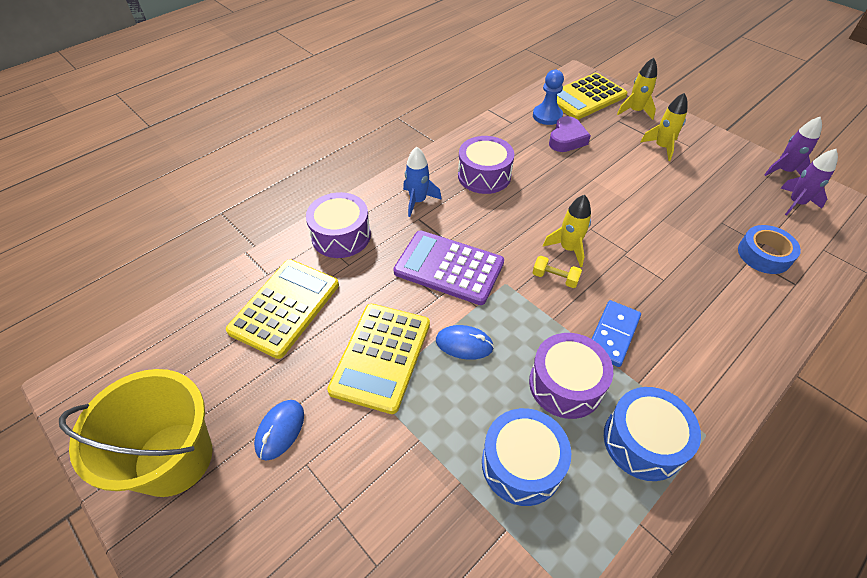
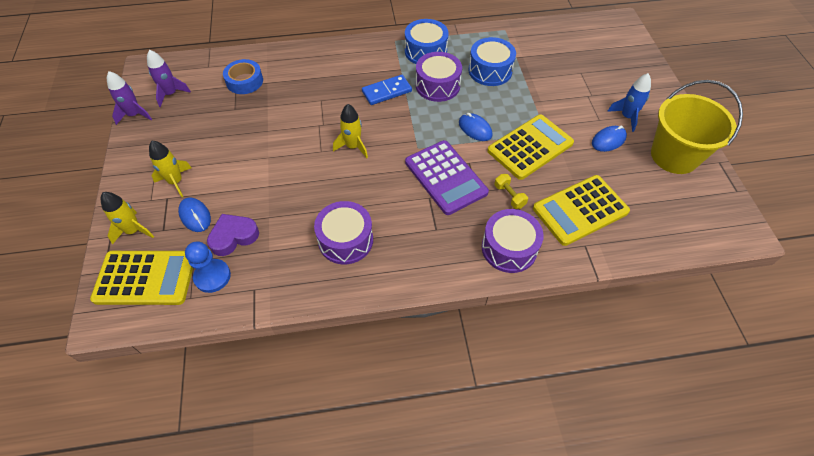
camera: 145 degrees left, 5 degrees up
(418, 201) = (423, 246): blue rocket -> blue rocket (627, 117)
(555, 278) = (383, 134): yellow dumbbell -> yellow dumbbell (509, 196)
(611, 136) = (195, 216): none -> blue mouse

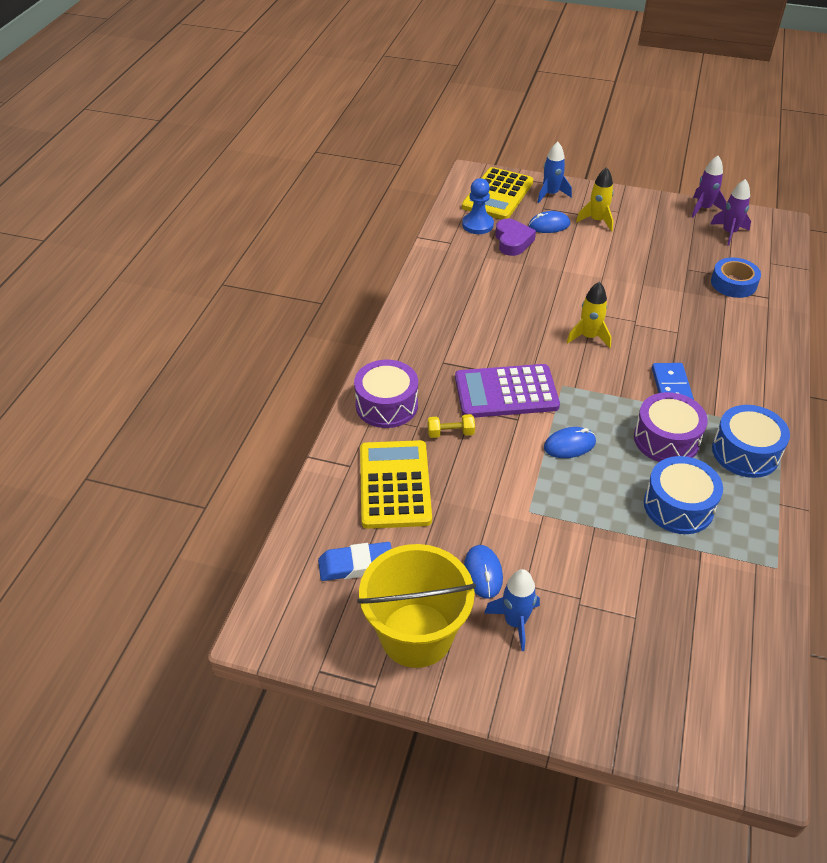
camera: 115 degrees right, 10 degrees down
(133, 231) = (551, 194): yellow rocket -> blue rocket
(345, 240) = (468, 301): purple drum -> none
(530, 147) = (513, 484): yellow calculator -> none
(658, 204) = (356, 565): none -> blue eraser

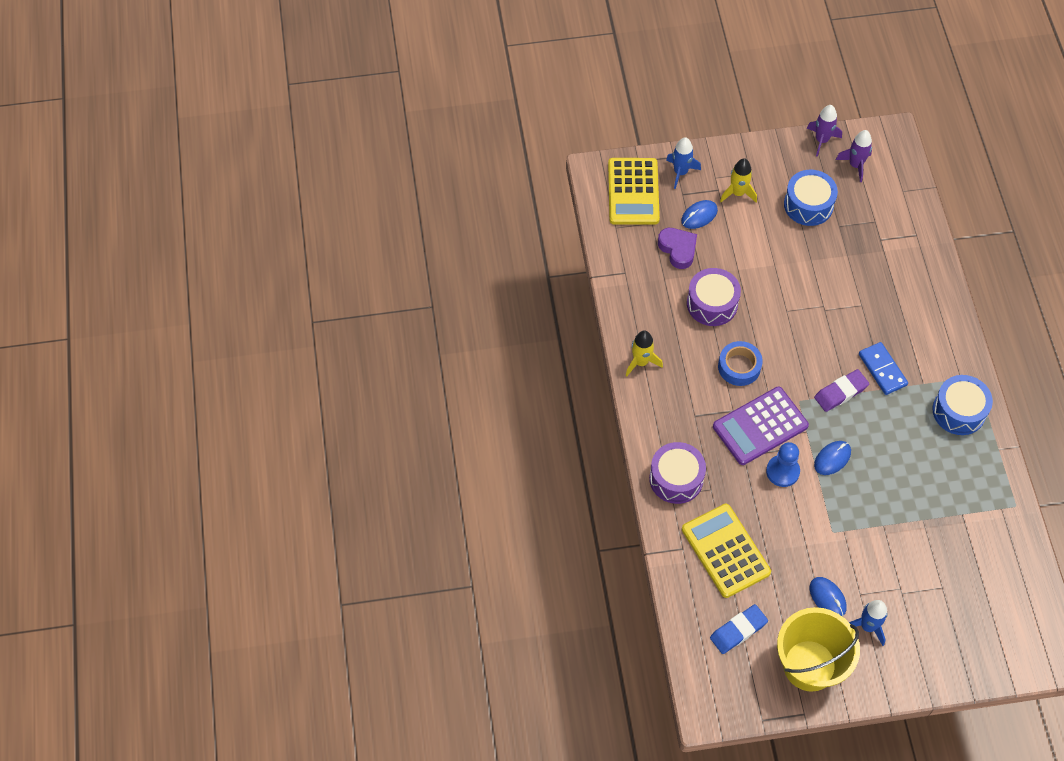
camera: 25 degrees left, 15 degrees up
(450, 433) = (740, 485): yellow dumbbell -> none
(477, 225) = (636, 240): blue pawn -> blue pawn (782, 471)
(589, 337) = (795, 340): yellow rocket -> yellow rocket (641, 362)
(613, 393) = (841, 392): none -> purple eraser
(666, 439) = (899, 423): purple drum -> purple drum (712, 304)
(678, 506) = (932, 482): blue drum -> blue drum (808, 205)
(733, 283) = (883, 229): blue tape -> blue tape (739, 367)

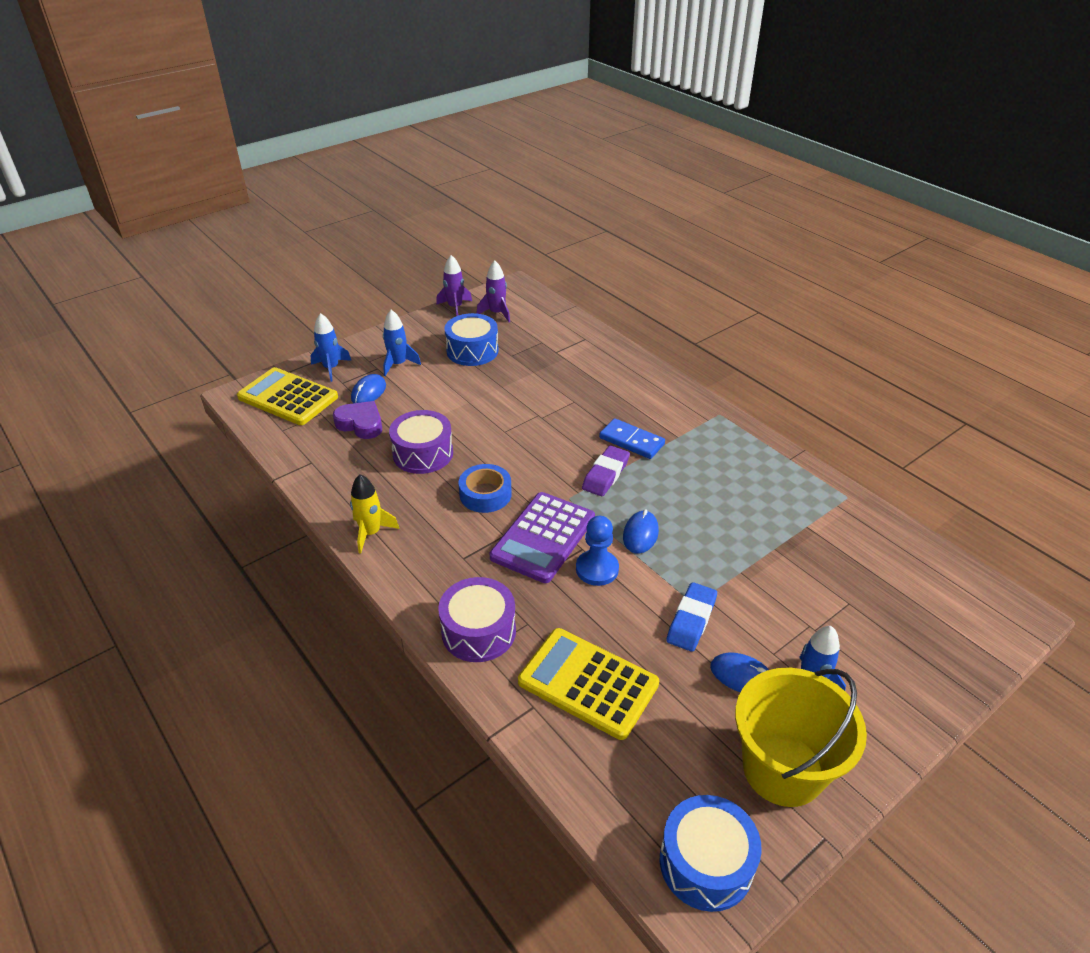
camera: 30 degrees left, 20 degrees down
(633, 192) = (288, 397): yellow calculator -> yellow calculator turned 150 degrees clockwise
(737, 193) = (398, 364): yellow rocket -> blue rocket
(738, 630) = (667, 773): blue eraser -> blue eraser (691, 620)
(959, 411) = (728, 445): blue drum -> blue drum (706, 863)

